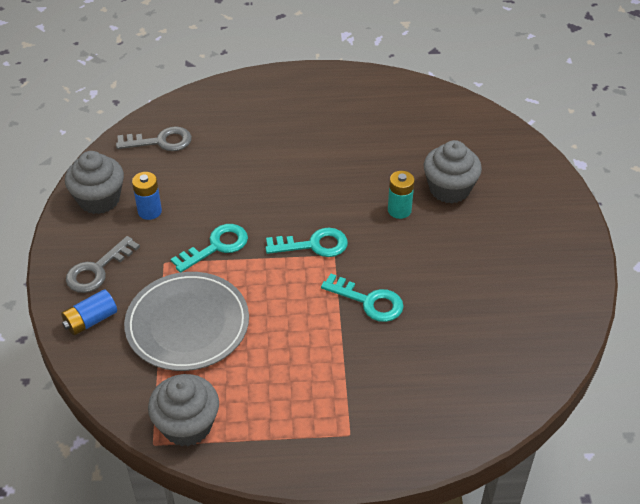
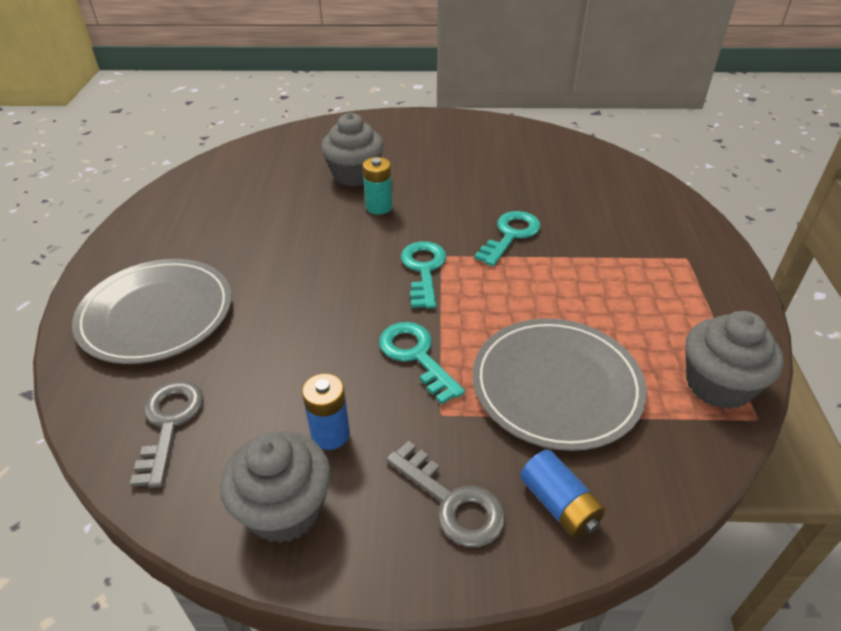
camera: 85 degrees left, 5 degrees down
(254, 113) = (156, 314): none -> grey plate

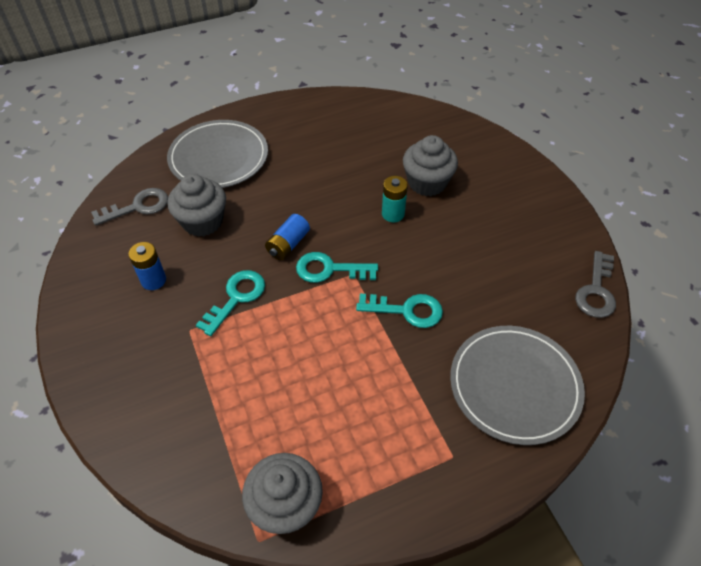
camera: 65 degrees right, 10 degrees up
(284, 509) = (95, 282): grey cupcake -> grey cupcake (202, 221)
(424, 270) = (330, 269): turquoise key -> turquoise key turned 150 degrees counterclockwise
(451, 502) = (121, 359): grey key -> grey key (596, 290)
(556, 386) = (240, 390): grey plate -> grey plate (514, 386)
(559, 505) = (135, 418): blue battery -> blue battery (288, 244)

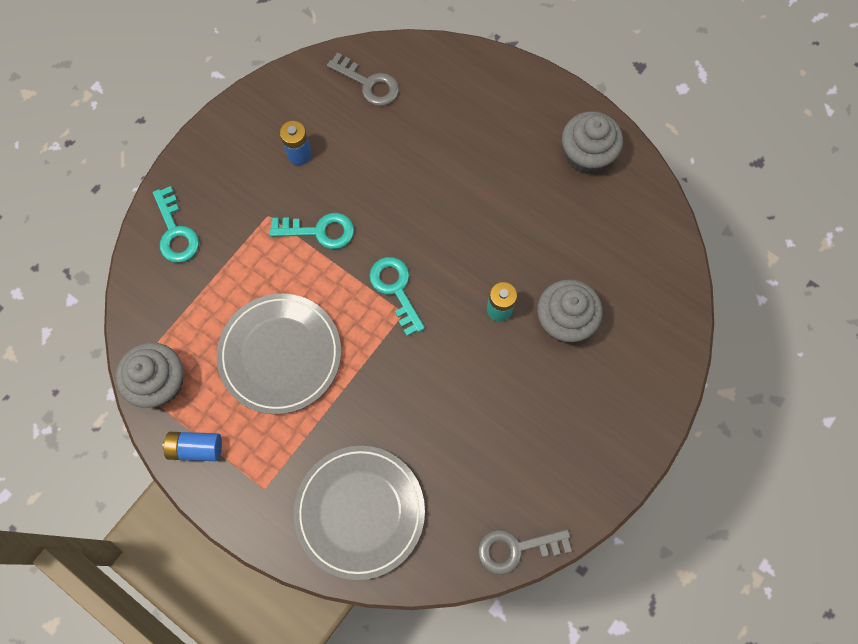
camera: 60 degrees right, 20 degrees up
(202, 221) = (385, 148): grey cupcake -> grey cupcake (586, 155)
(219, 157) = (472, 108): grey plate -> grey plate (280, 354)
(288, 244) = (403, 237): blue battery -> blue battery (196, 448)
(406, 310) = (388, 380): turquoise key -> turquoise key (175, 232)

